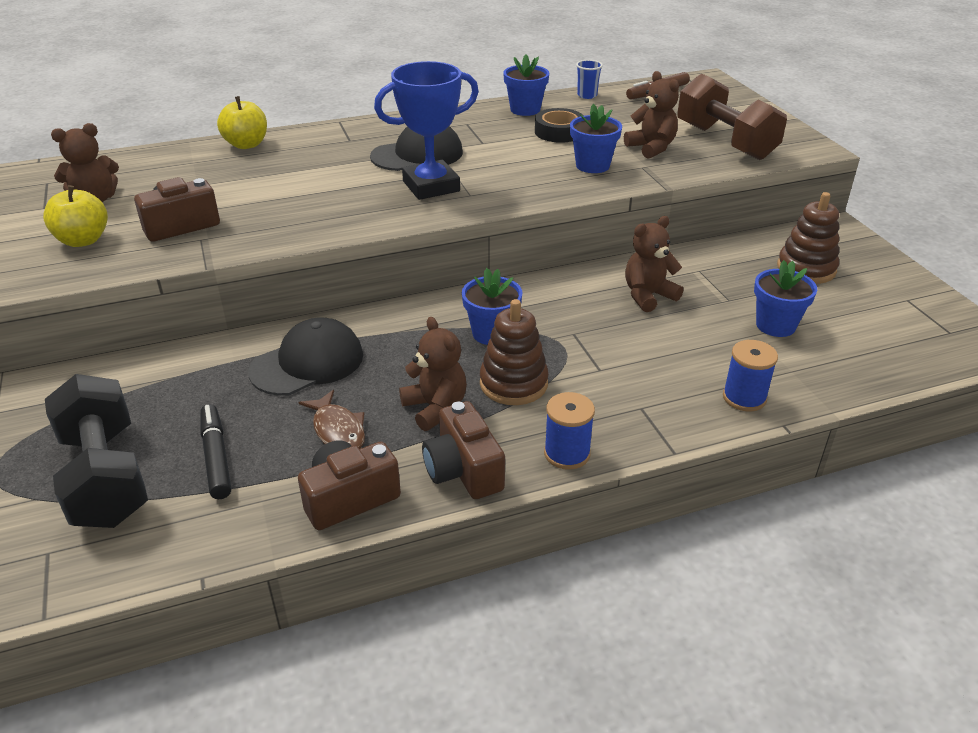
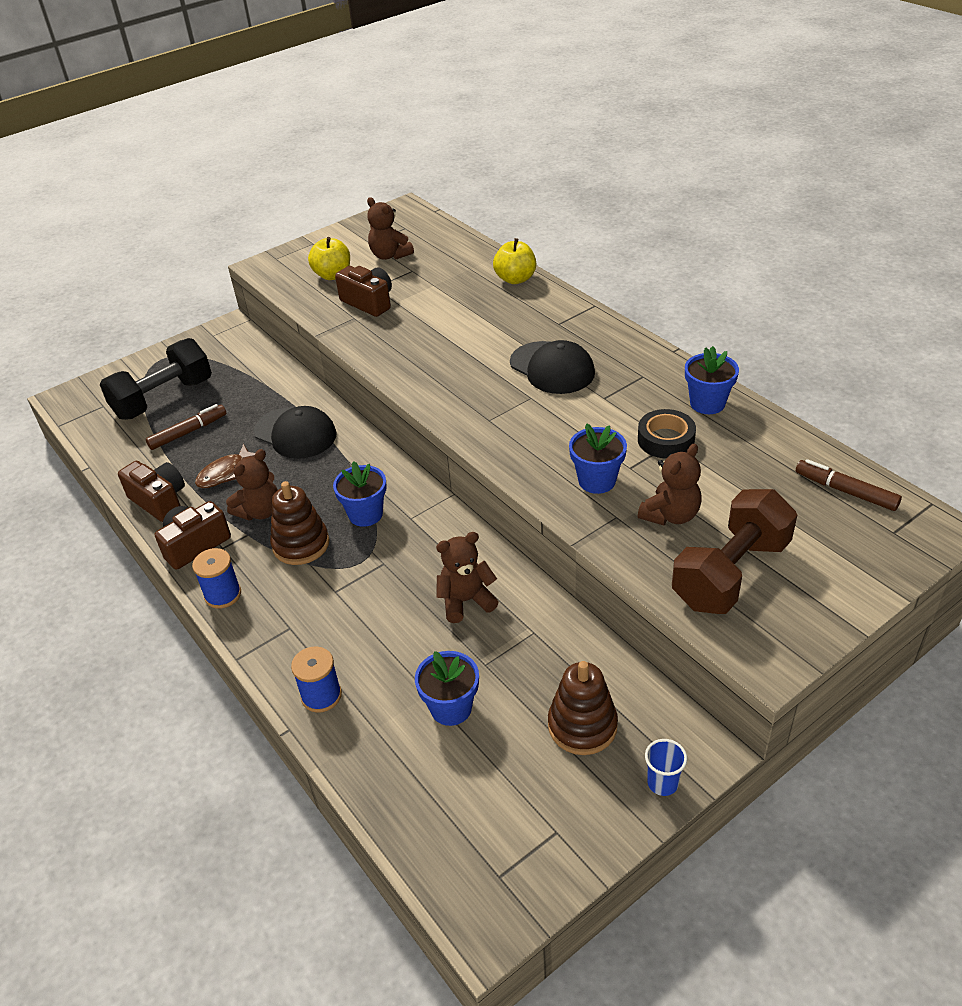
camera: 75 degrees right, 5 degrees up
(216, 457) = (188, 432): black marker -> brown marker
(431, 186) = (493, 394): blue trophy -> none
(587, 95) = (786, 437): blue cup -> blue cup (662, 783)
(648, 296) = (466, 601): brown teddy bear -> brown teddy bear turned 60 degrees counterclockwise

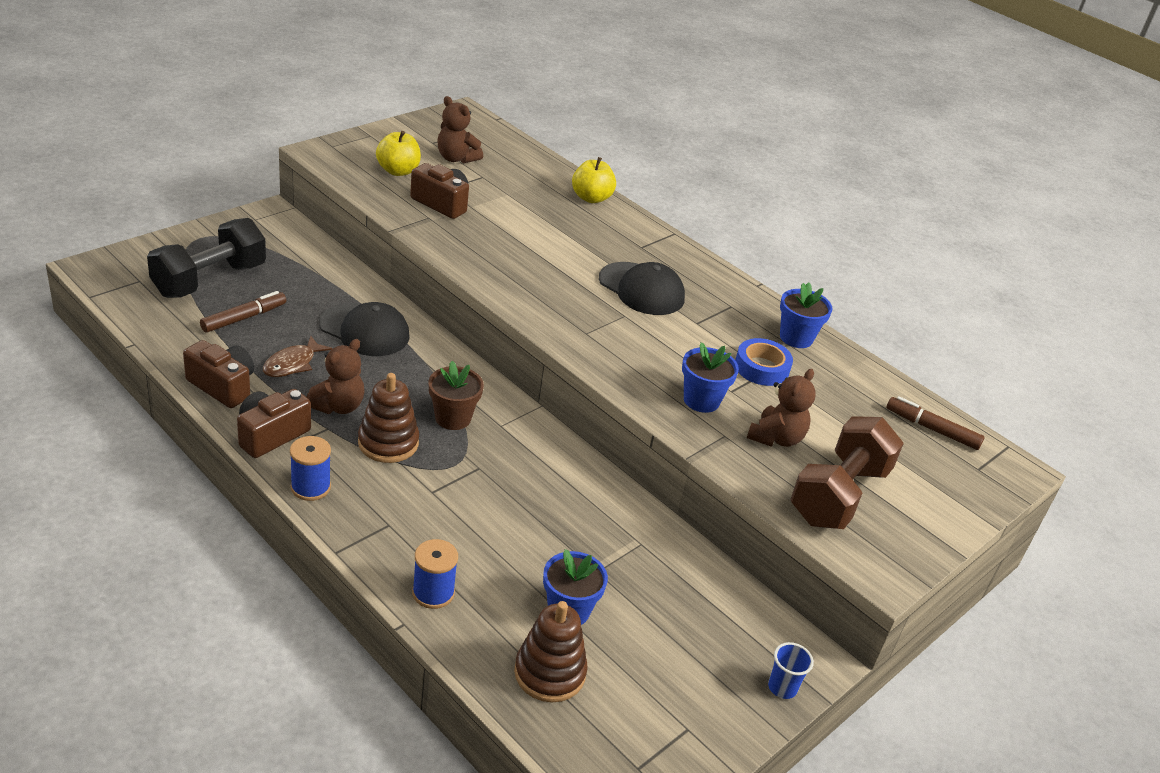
camera: 15 degrees left, 5 degrees down
(365, 514) = (453, 418): blue flower pot -> brown flower pot
(466, 601) = (569, 510): brown teddy bear -> none
(582, 726) = (700, 633): brown stacking toy -> brown stacking toy (549, 673)
(665, 440) = (761, 368): black tape -> blue tape

